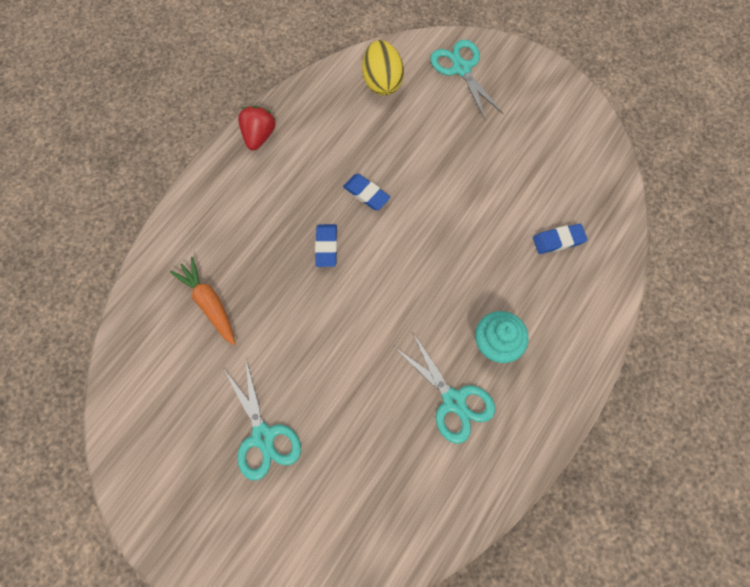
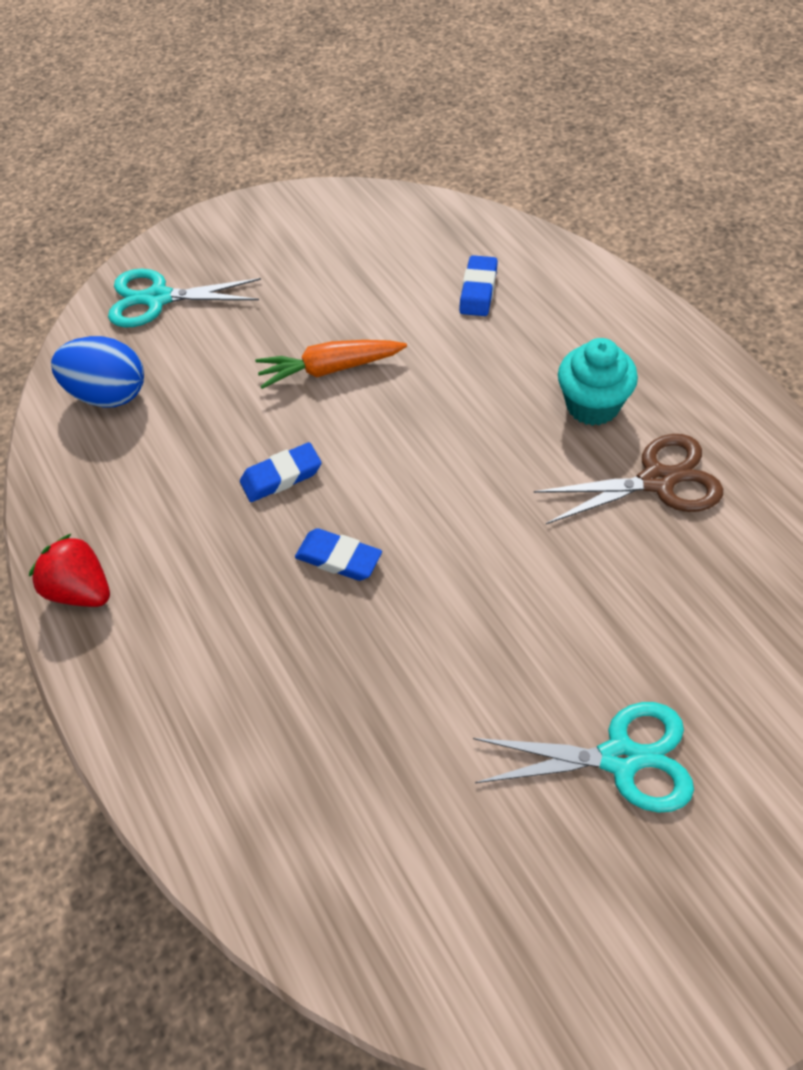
camera: 60 degrees left, 15 degrees down
(209, 303) = (345, 770): orange carrot -> orange carrot (330, 369)
(382, 82) = (109, 394): yellow egg -> blue egg
(453, 401) = (657, 481): turquoise scissors -> brown scissors

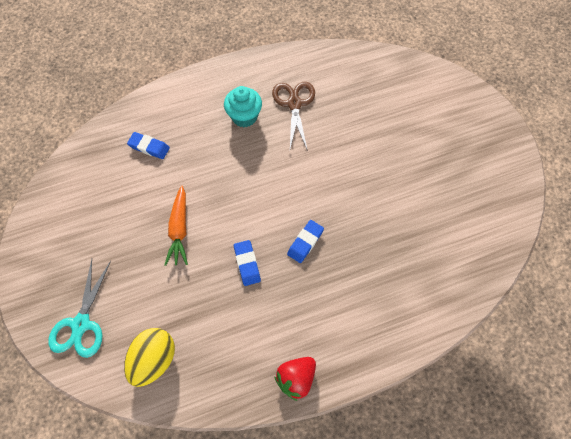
camera: 85 degrees left, 10 degrees up
(109, 394) = (154, 359): blue egg -> yellow egg
(620, 758) = (421, 152): turquoise scissors -> none

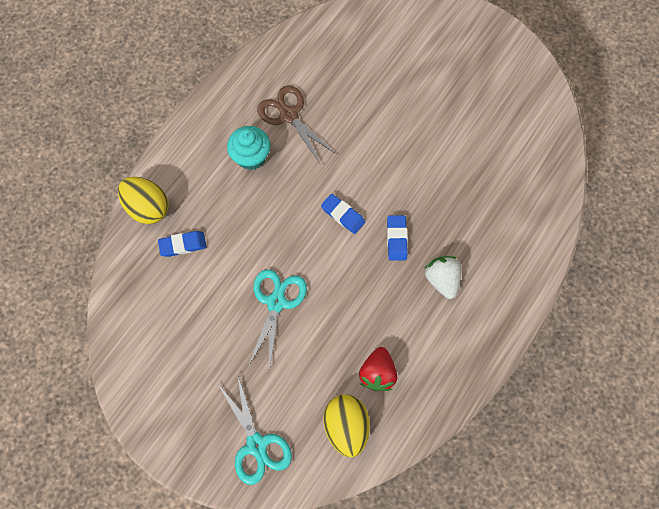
camera: 35 degrees left, 5 degrees up
(147, 108) = (148, 207): none -> yellow egg
(179, 229) = (276, 302): orange carrot -> turquoise scissors
(247, 264) = (361, 291): blue eraser -> blue eraser (343, 215)
(296, 378) = (474, 357): red strawberry -> red strawberry (377, 373)
(317, 297) = (442, 279): none -> white strawberry

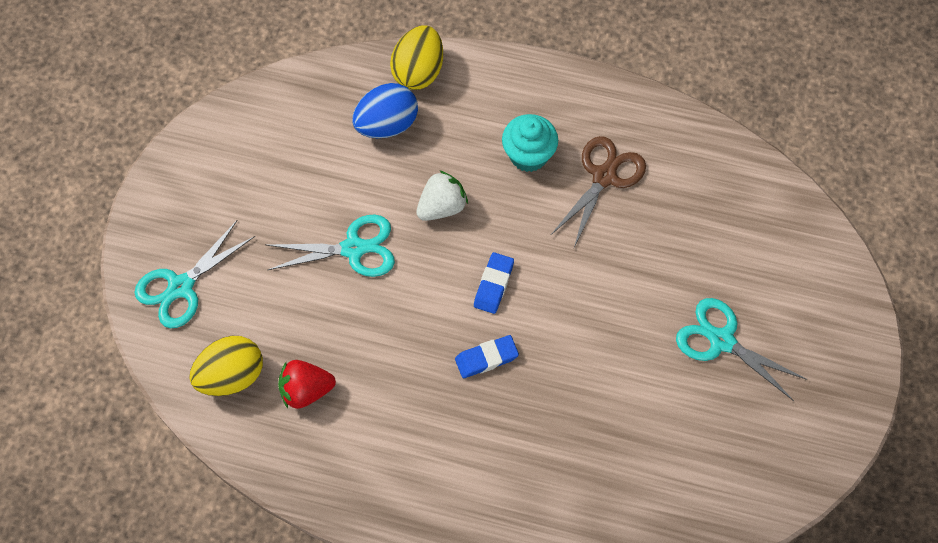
camera: 70 degrees right, 5 degrees down
(183, 245) = (387, 124): blue eraser -> blue egg
(435, 90) = (721, 340): none -> turquoise scissors
(442, 279) = (452, 430): white strawberry -> white strawberry (442, 206)

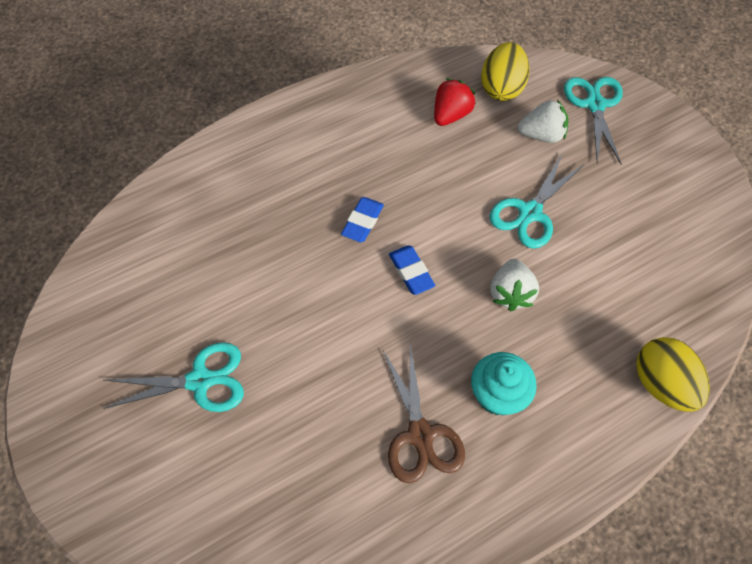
camera: 135 degrees right, 5 degrees down
(259, 301) = (541, 135): none -> white strawberry
(387, 124) = (624, 317): blue egg -> none

